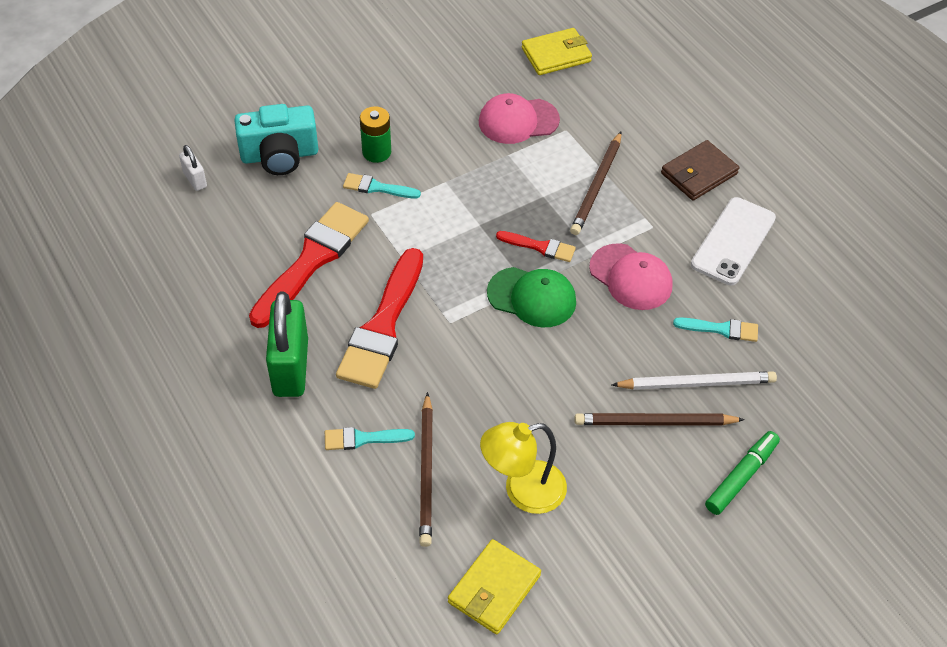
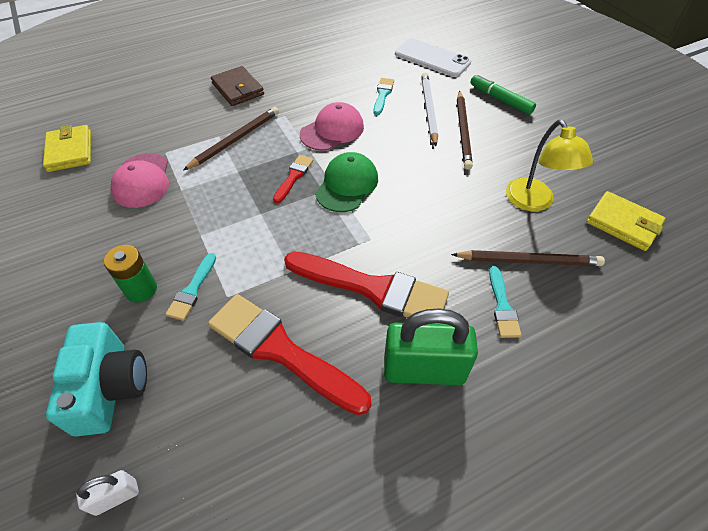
camera: 85 degrees left, 0 degrees up
(597, 186) = (235, 140): brown pencil -> brown pencil turned 75 degrees counterclockwise
(733, 241) = (306, 81): white phone -> white phone (432, 58)

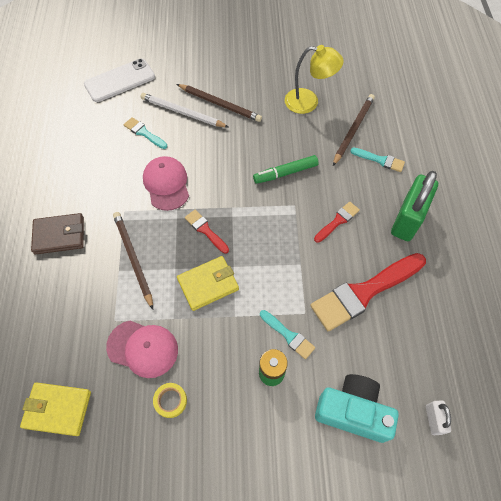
camera: 65 degrees left, 10 degrees up
(92, 219) = (170, 401): none -> yellow tape
(347, 185) = (234, 198): green cap -> none
(373, 288) = (338, 221): red brush -> red brush, size x0.48
(500, 99) = (199, 66): green marker -> green marker (285, 173)
(623, 223) = (347, 70): yellow wallet -> yellow wallet (208, 284)

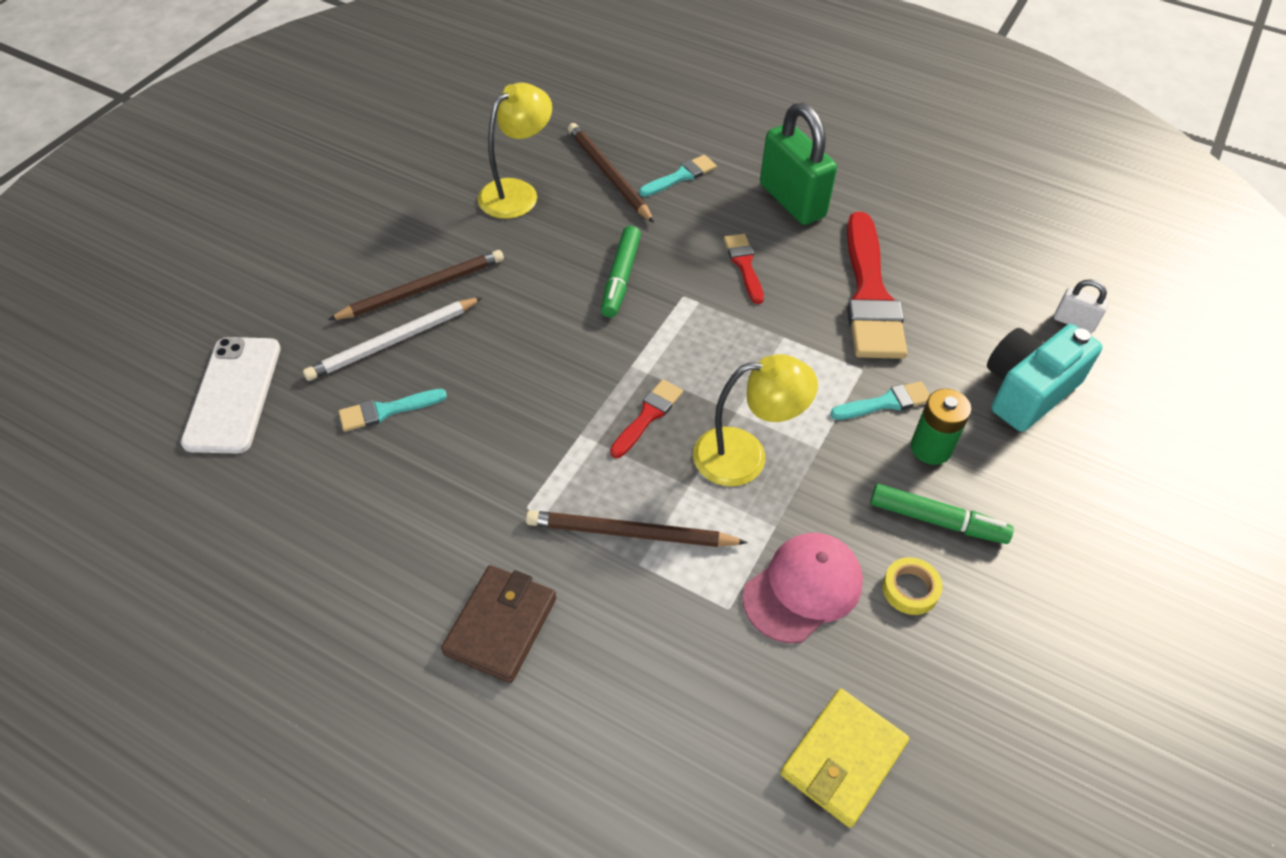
camera: 60 degrees left, 10 degrees down
(166, 184) = (520, 426): pink cap -> none
(205, 230) = (648, 416): red brush -> red brush turned 135 degrees clockwise
(208, 284) = (745, 456): yellow wallet -> yellow lamp
(223, 396) = (937, 520): none -> green marker

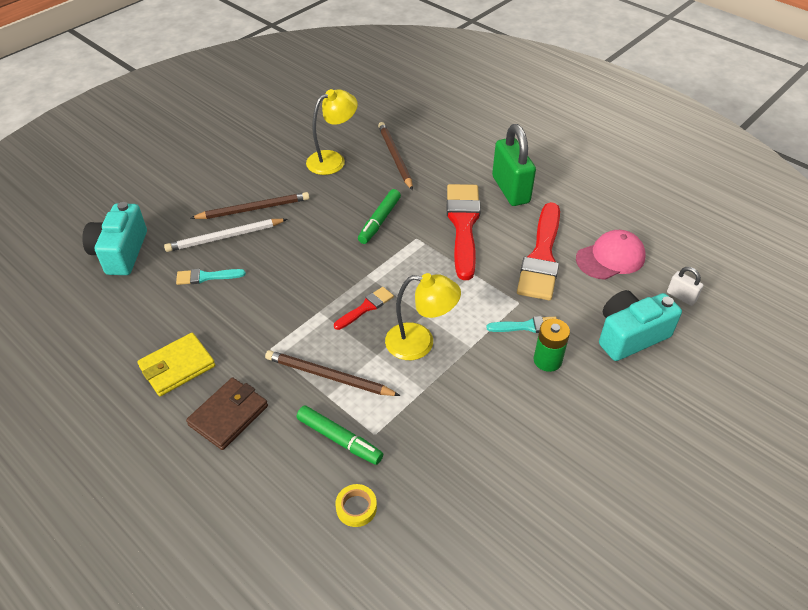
camera: 15 degrees right, 5 degrees down
(233, 394) = (121, 252): white phone -> turquoise camera
(681, 176) = (441, 164): turquoise brush -> none
(744, 265) = (463, 225): red brush -> red brush, size x2.08
(803, 589) = (427, 432): pink cap -> pink cap (610, 258)
(843, 759) = (415, 542): yellow wallet -> yellow wallet (177, 367)
(910, 589) = (499, 446): yellow tape -> yellow tape (356, 507)
(937, 520) = (534, 406): green marker -> green marker (339, 439)

